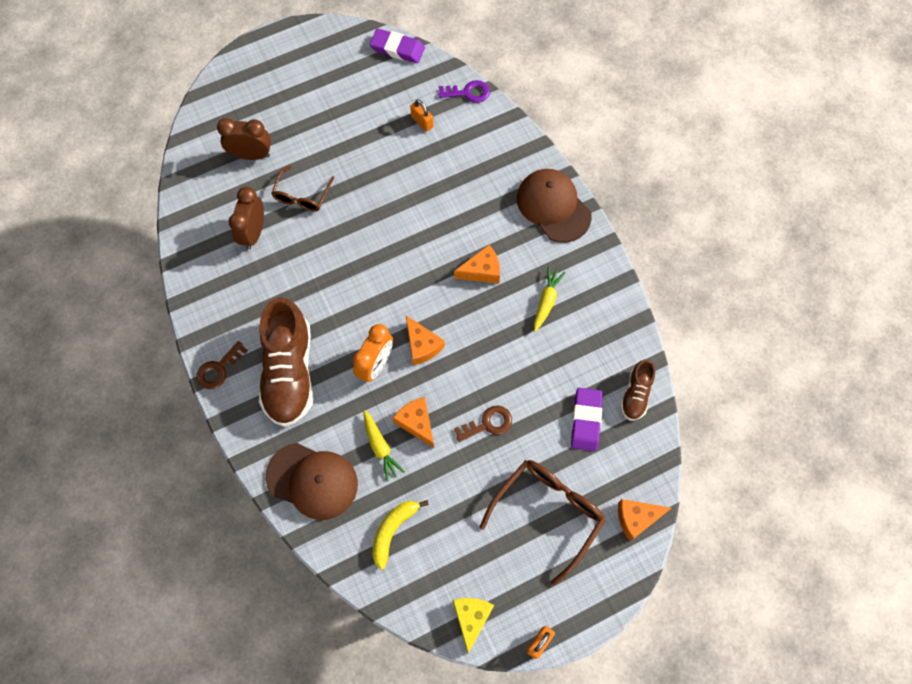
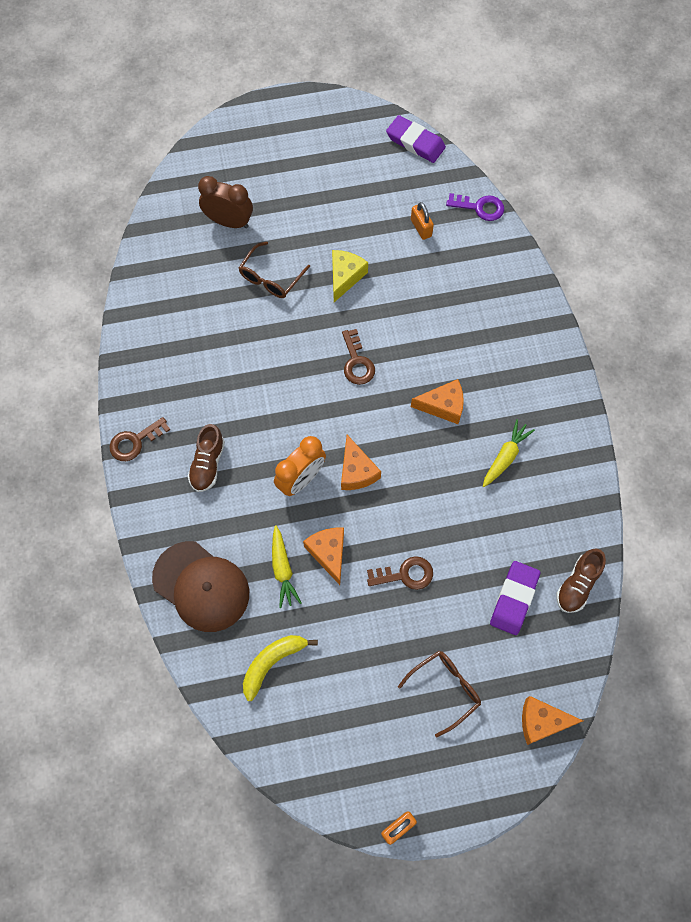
camera: 15 degrees right, 0 degrees up
(254, 233) = (209, 306): brown clock -> none
(289, 372) = (207, 464): brown shoe -> brown shoe, size x0.50
(397, 251) = (357, 362): none -> brown key
(471, 618) = (331, 780): yellow cheese -> yellow cheese (345, 277)
(548, 513) = (445, 689): brown glasses -> brown glasses, size x0.60
(553, 206) = (541, 354): brown cap -> none

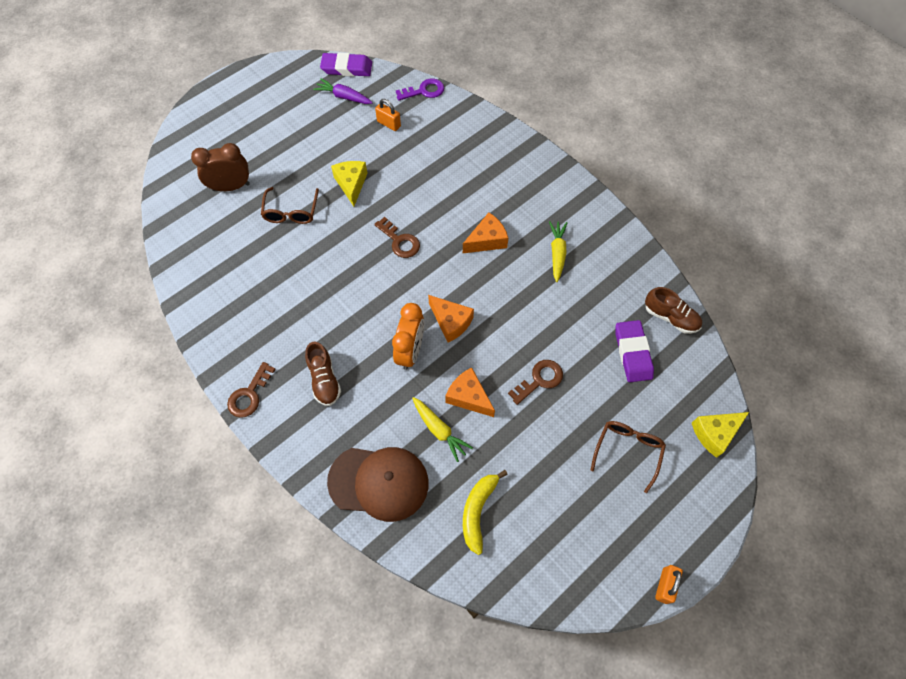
camera: 30 degrees left, 5 degrees down
(393, 174) = (343, 97): none -> purple carrot
(542, 722) = (715, 433): orange cheese -> yellow cheese
(577, 585) = (670, 317): brown shoe -> brown shoe turned 60 degrees counterclockwise

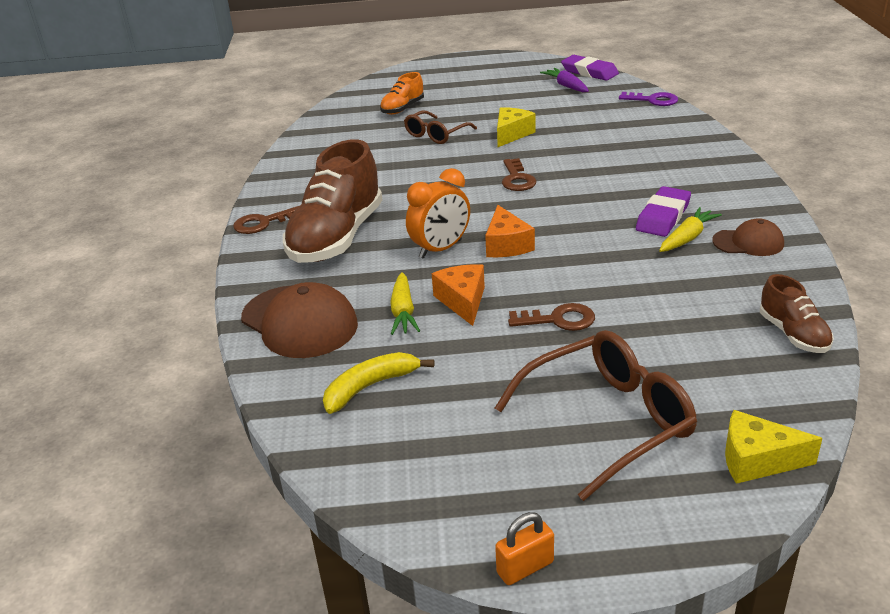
camera: 40 degrees right, 30 degrees down
(231, 187) = (402, 108): brown clock -> orange shoe
(324, 380) = (337, 238): brown shoe -> brown shoe, size x2.01
(389, 124) = (592, 110): orange padlock -> none
(487, 240) = (612, 205): orange cheese -> none
(594, 239) = (748, 242): none -> brown cap
(627, 451) = (608, 420): brown glasses -> brown glasses, size x1.66
(632, 353) = (705, 343): purple eraser -> purple eraser (663, 216)

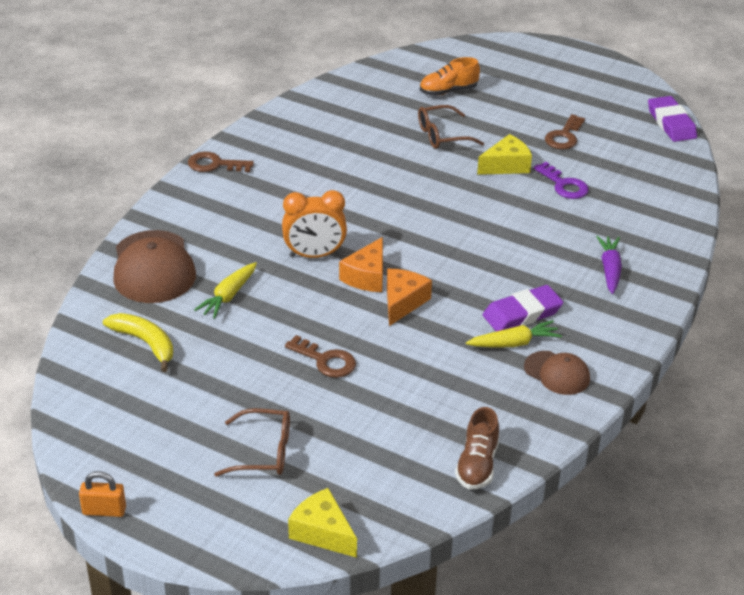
camera: 30 degrees right, 5 degrees up
(337, 238) = (252, 206): brown shoe -> none
(370, 387) = (145, 343): yellow banana -> yellow banana turned 45 degrees clockwise
(462, 301) = (278, 309): orange cheese -> orange cheese (402, 302)
(517, 179) = (452, 216): brown key -> brown key (564, 136)
(566, 86) = (626, 131): purple carrot -> purple carrot (609, 269)
(608, 420) = (264, 452): brown glasses -> brown glasses, size x0.60
(653, 100) = (685, 186): purple key -> purple key (564, 185)

